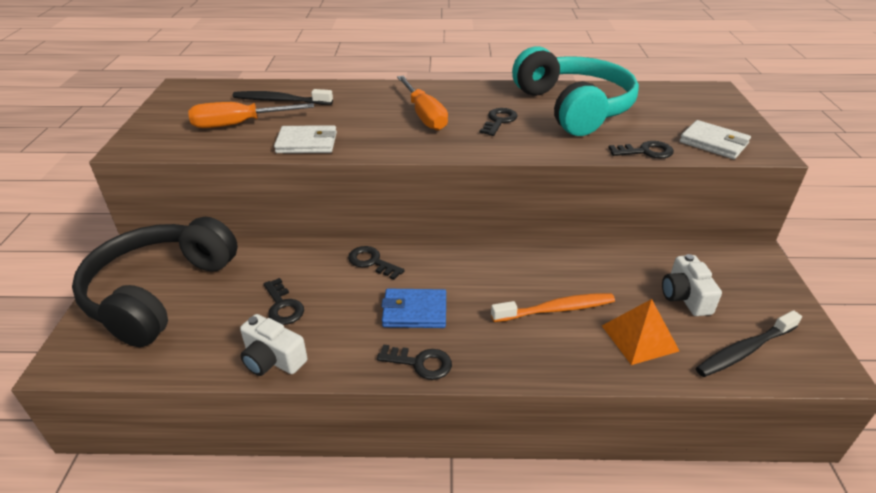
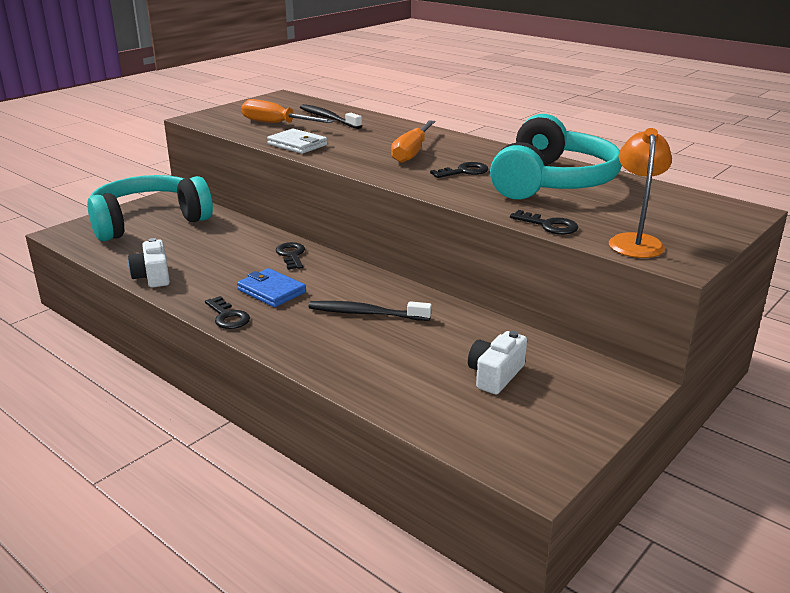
camera: 40 degrees right, 10 degrees down
(159, 292) = (148, 221): black headphones -> turquoise headphones
(283, 306) = (200, 255): black key -> none
(556, 309) = (370, 333): orange toothbrush -> none
(639, 338) = (403, 377): orange pyramid -> none
(713, 143) = (635, 241): white wallet -> orange lamp
(744, 350) = (479, 427): black toothbrush -> black toothbrush (366, 313)

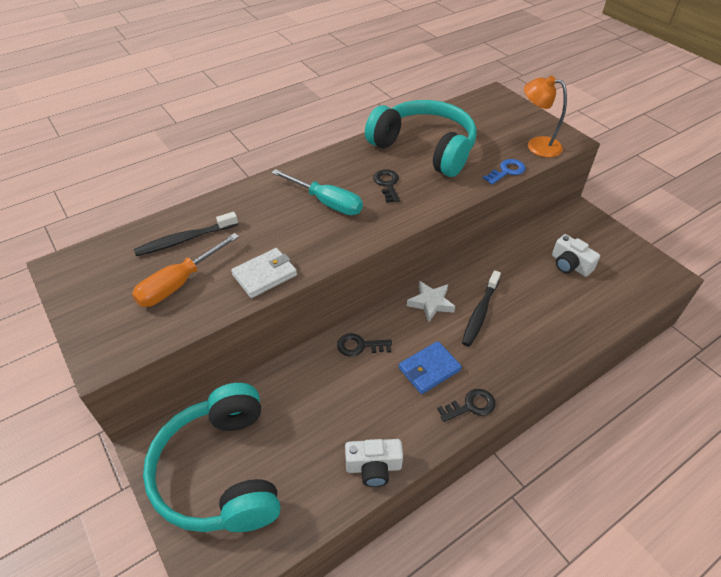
camera: 75 degrees left, 20 degrees up
(367, 284) = (431, 303): none -> white star
(412, 152) = (327, 202): orange screwdriver -> turquoise screwdriver
(549, 225) = (507, 171): black key -> blue key

